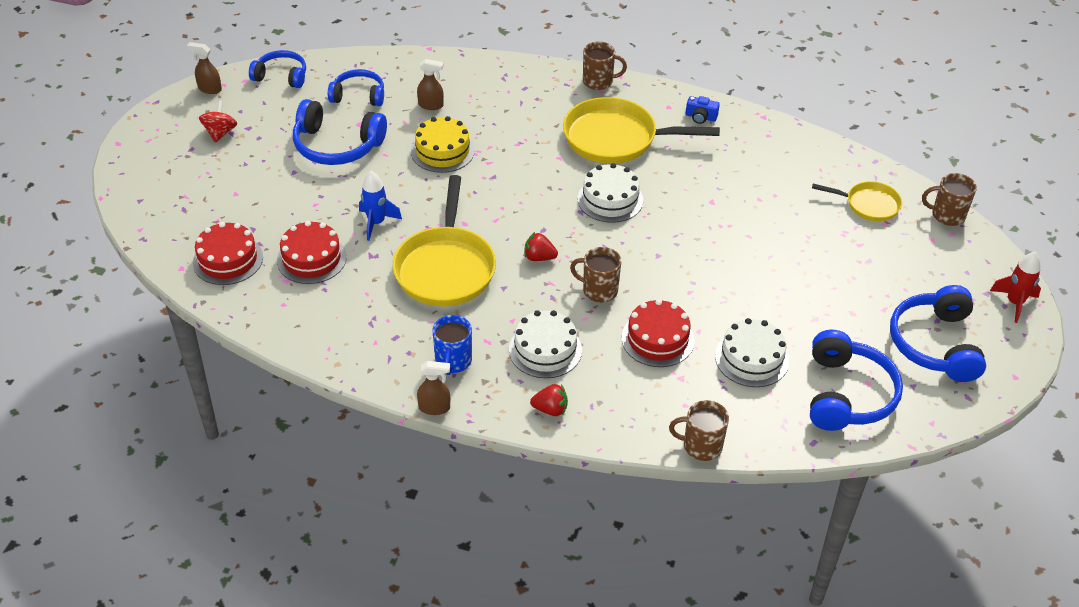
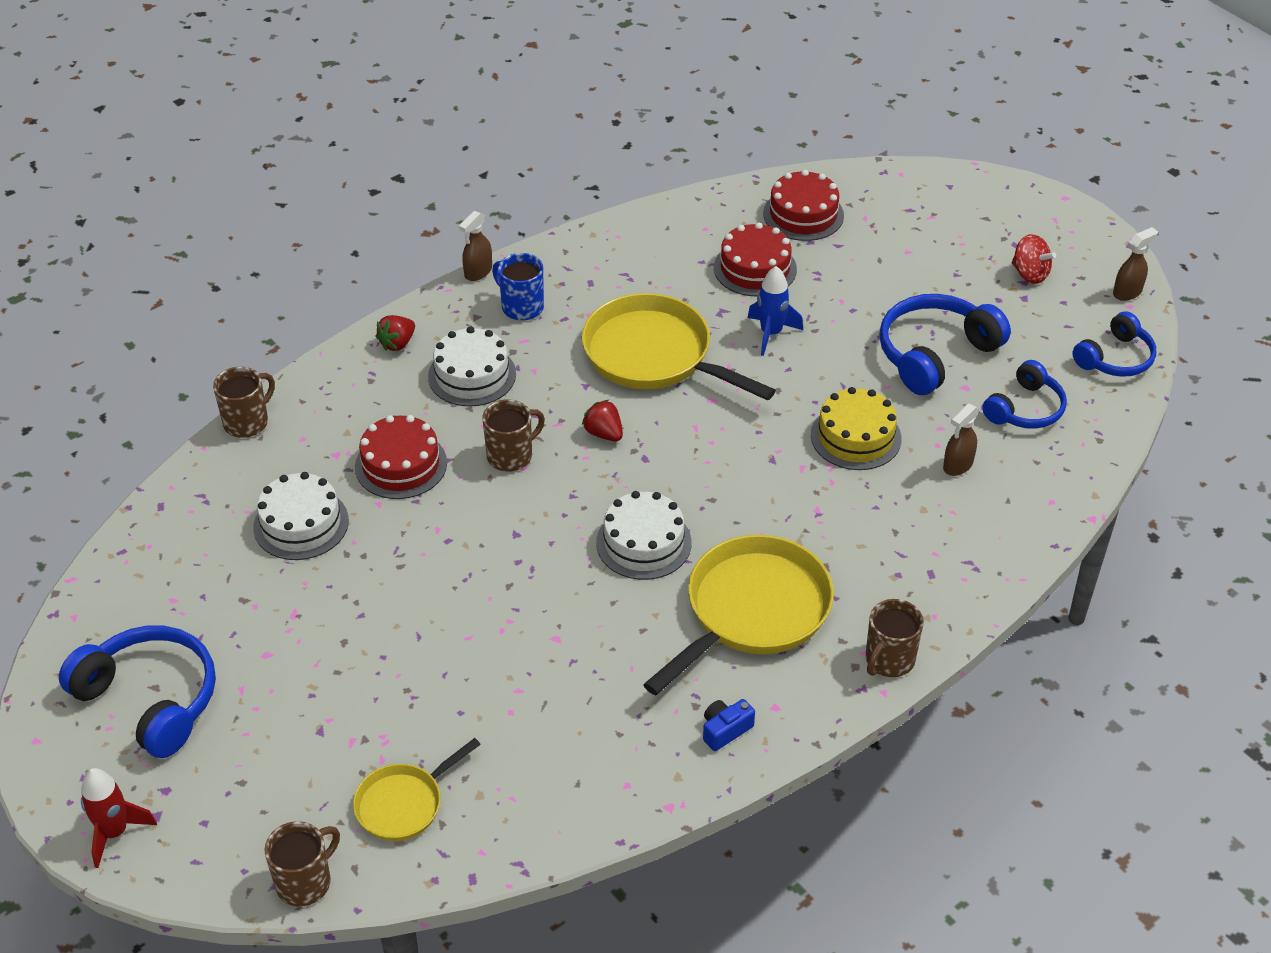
camera: 125 degrees right, 0 degrees up
(539, 257) = (604, 433): red strawberry -> red strawberry turned 90 degrees counterclockwise
(847, 394) = (179, 571): blue headphones -> none

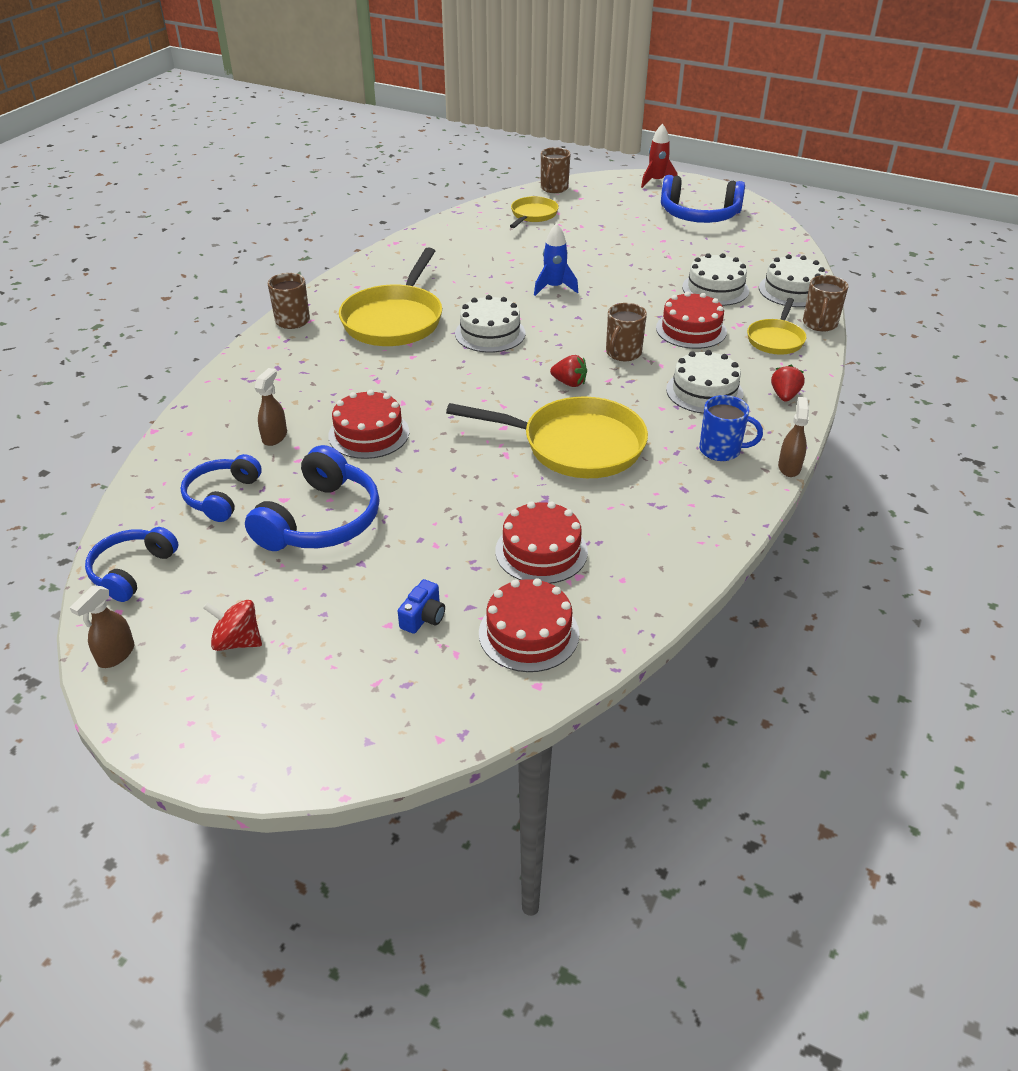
camera: 155 degrees right, 5 degrees down
(211, 487) = (792, 290): none -> white cake
(322, 417) = (776, 339): none -> yellow pan
(725, 730) = (381, 272): blue camera -> blue camera (423, 617)
(771, 333) = (486, 493): blue rocket -> blue rocket (554, 288)
(856, 437) = (369, 434): yellow cake -> red cake

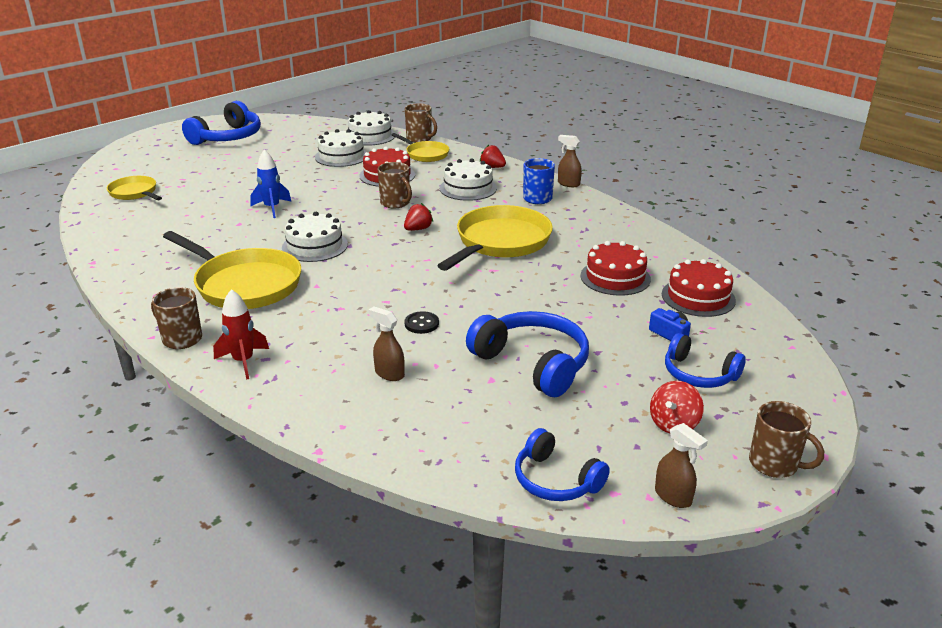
camera: 70 degrees left, 10 degrees down
(222, 496) = (466, 414): blue headphones -> blue headphones (699, 374)
(369, 434) = (421, 324): red cake -> black button
(554, 188) = (98, 176): brown mug -> brown mug (774, 464)
(656, 181) = (150, 138): red rocket -> red rocket (243, 361)

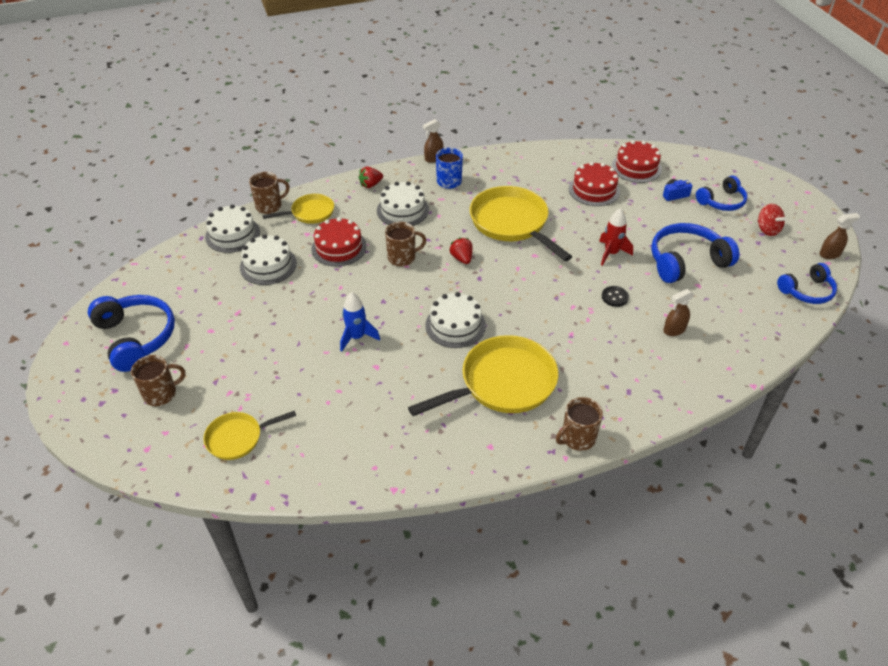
camera: 65 degrees left, 15 degrees up
(243, 361) = (628, 404): red rocket -> red rocket (611, 253)
(774, 464) = (811, 210): brown mug -> brown mug (161, 394)

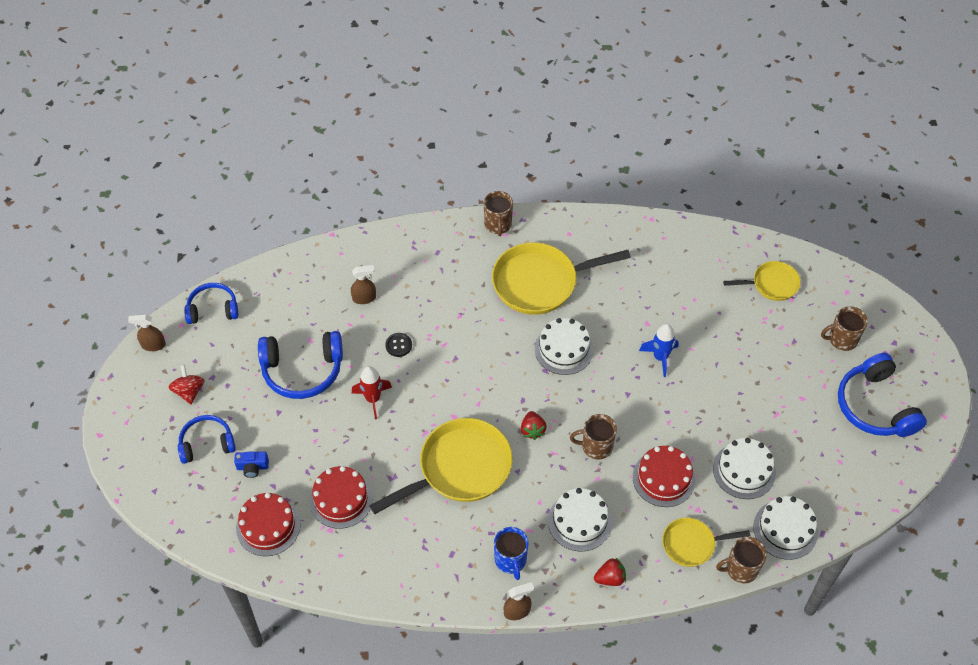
camera: 165 degrees left, 10 degrees up
(512, 223) = (460, 468): yellow pan -> yellow pan turned 105 degrees counterclockwise
(577, 438) = (498, 225): brown mug -> brown mug turned 105 degrees clockwise

